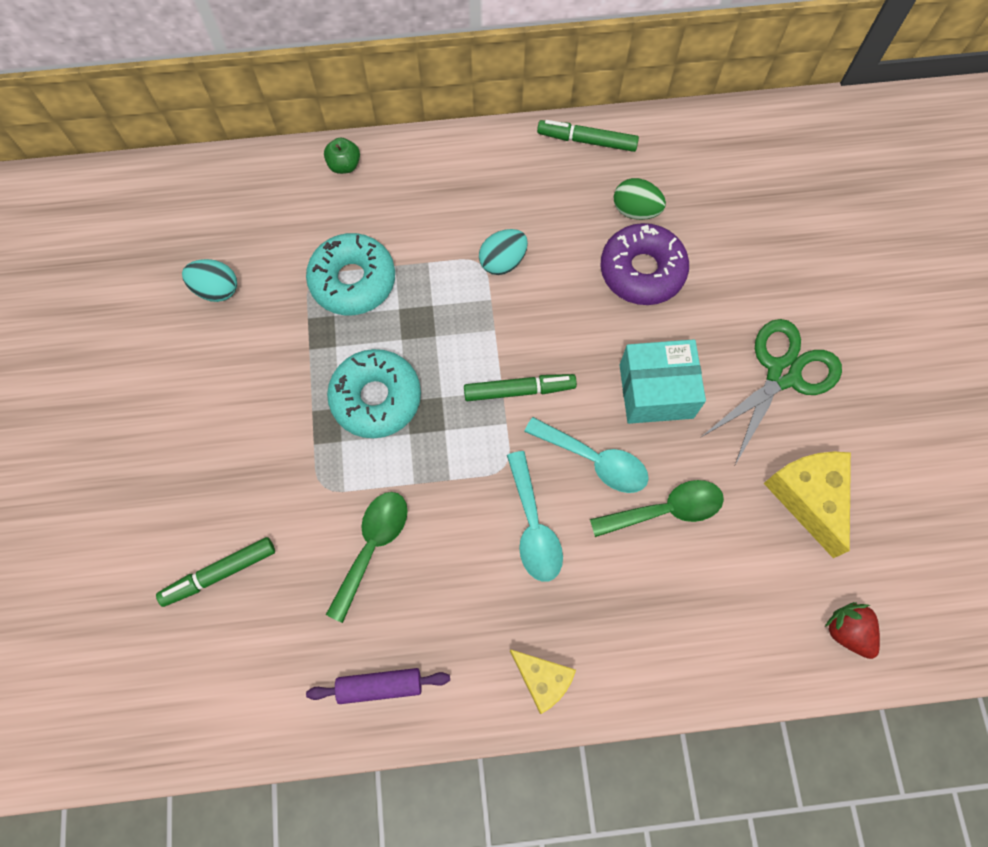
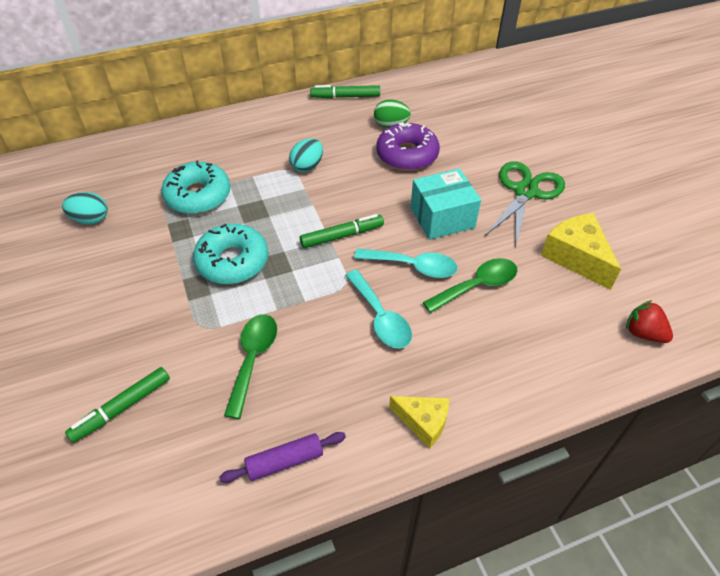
camera: 15 degrees left, 20 degrees down
(344, 165) = (177, 135): green apple -> none

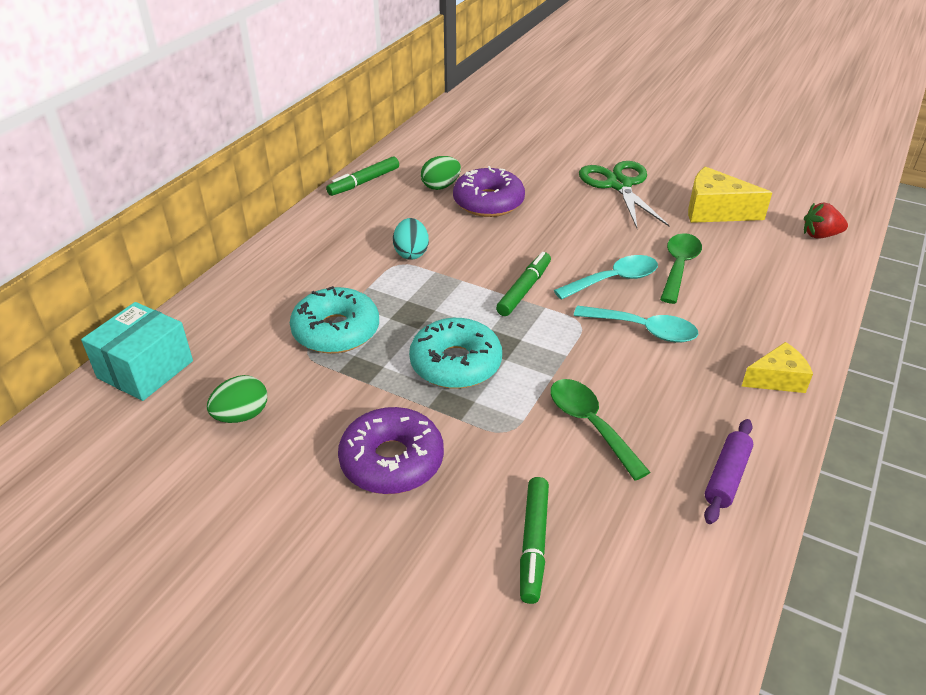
camera: 40 degrees left, 10 degrees down
(90, 219) = (242, 416): turquoise egg -> green egg
(122, 300) = (392, 461): none -> purple donut
(442, 217) = (584, 234): turquoise box -> turquoise box (145, 369)

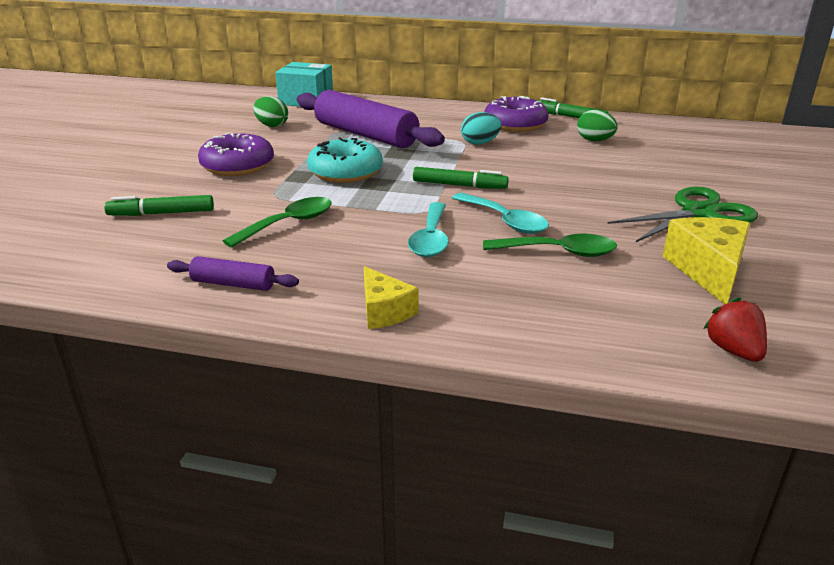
camera: 75 degrees right, 10 degrees down
(336, 331) = (366, 135): turquoise donut -> purple rolling pin
(488, 202) = (589, 160): purple donut -> purple donut (515, 124)

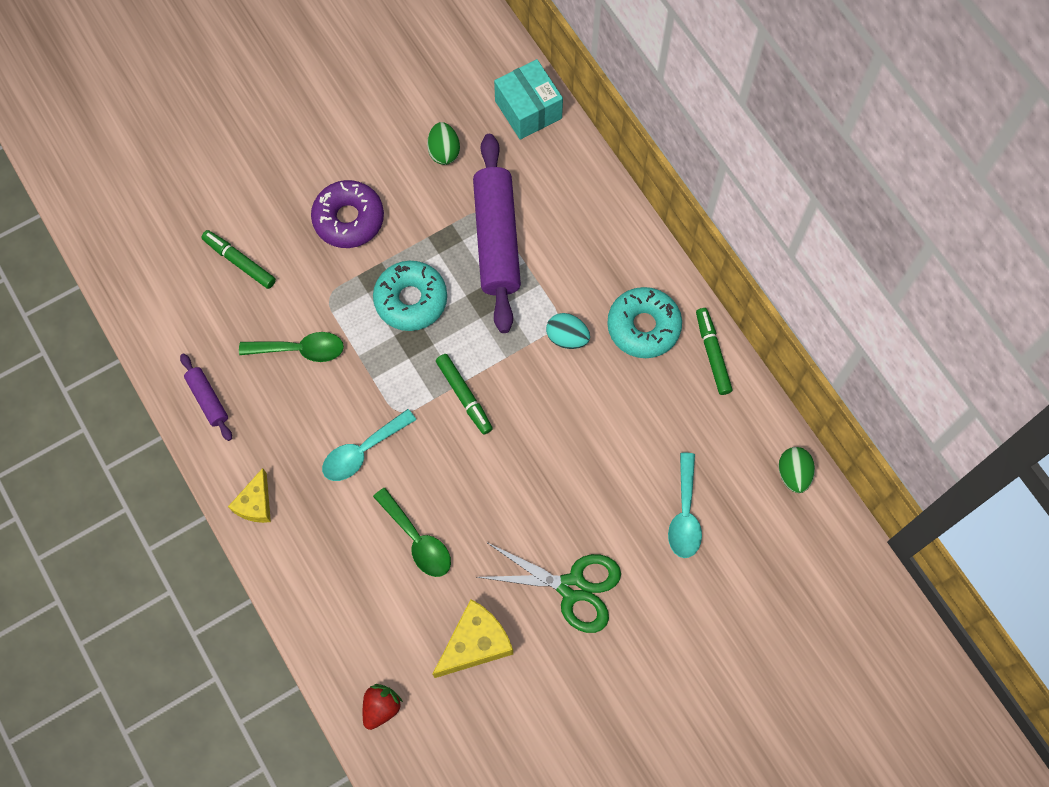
camera: 45 degrees right, 40 degrees up
(504, 221) = (433, 473): turquoise spoon -> turquoise spoon (684, 514)
(515, 124) = (643, 327): purple donut -> turquoise donut
(594, 140) = (665, 418): green egg -> green egg (793, 474)

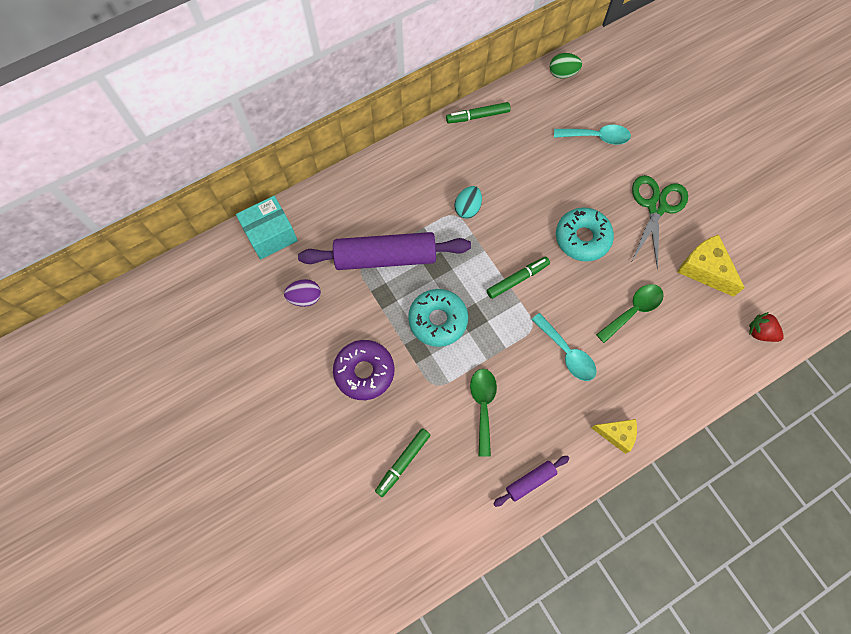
camera: 90 degrees left, 0 degrees up
(444, 152) = (305, 298): green egg -> purple egg
(643, 327) = (458, 158): turquoise donut -> turquoise donut (582, 238)

